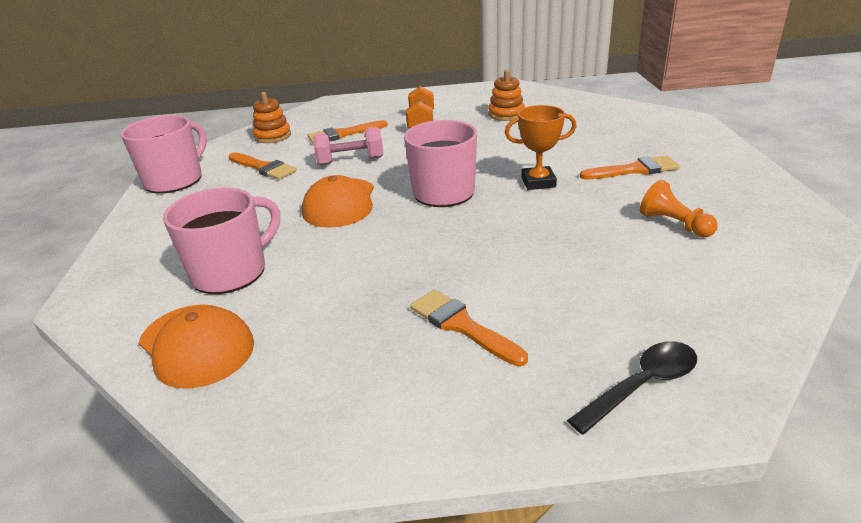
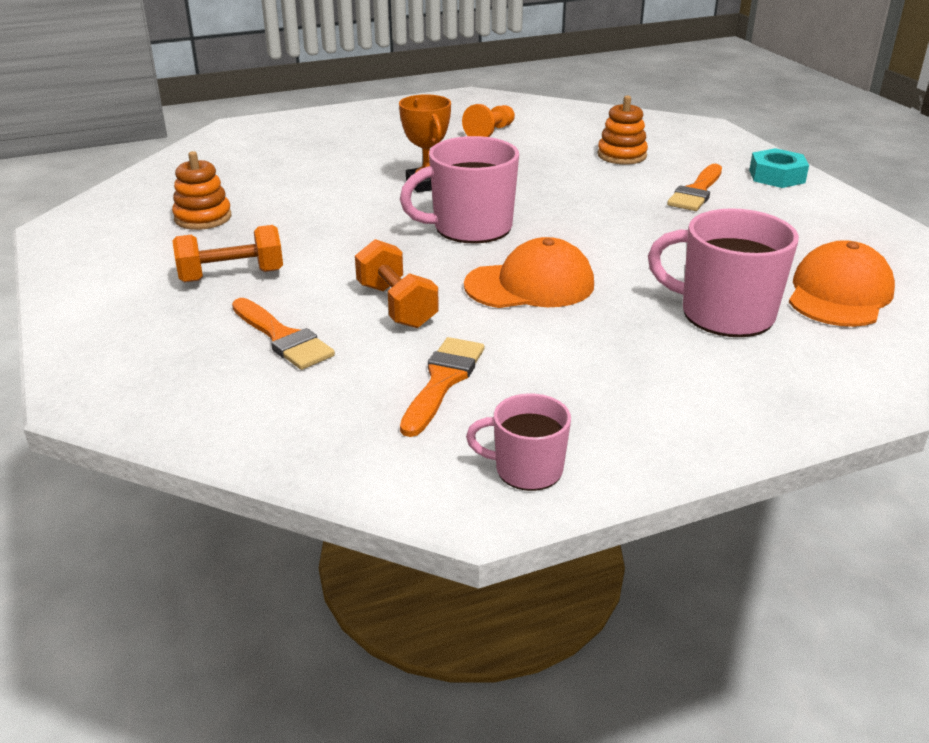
camera: 110 degrees left, 0 degrees up
(175, 180) = (526, 469): pink mug -> pink mug, size x0.58
(272, 136) = (293, 417): orange stacking toy -> orange stacking toy (622, 155)
(350, 161) = (396, 306): pink dumbbell -> orange dumbbell
(482, 416) = (777, 176): none -> turquoise nut
(634, 170) = (383, 146): orange brush -> none
(642, 385) = (701, 140): black spoon -> none

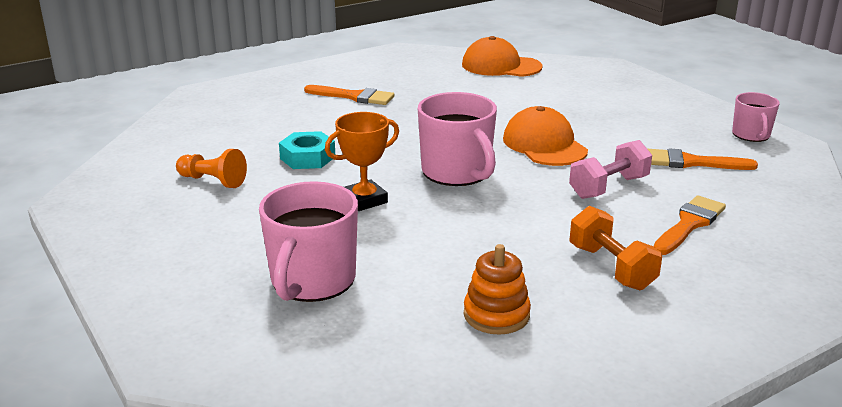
camera: 100 degrees left, 5 degrees down
(396, 306) = (609, 187): orange dumbbell -> pink dumbbell
(622, 155) = (277, 122): orange stacking toy -> none
(724, 314) = (546, 92): pink mug -> pink mug (312, 280)
(777, 176) = (317, 73): turquoise nut -> turquoise nut (307, 157)

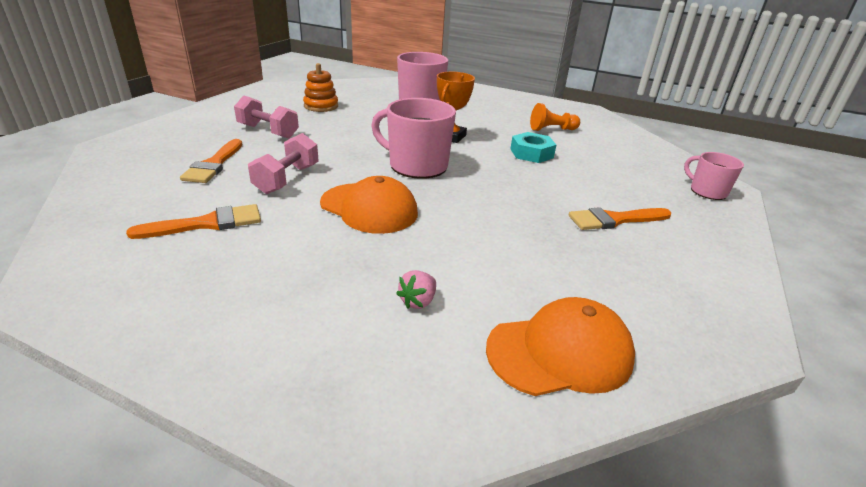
camera: 145 degrees right, 5 degrees up
(556, 93) = (418, 301): none -> pink strawberry
(611, 267) = (268, 131): orange dumbbell -> pink dumbbell
(751, 135) = (110, 292): pink mug -> pink mug (707, 191)

